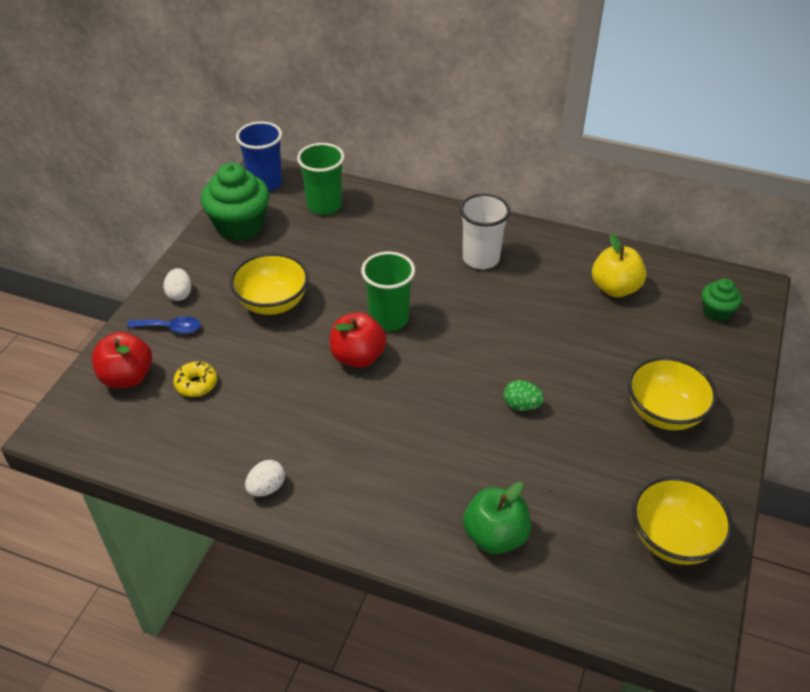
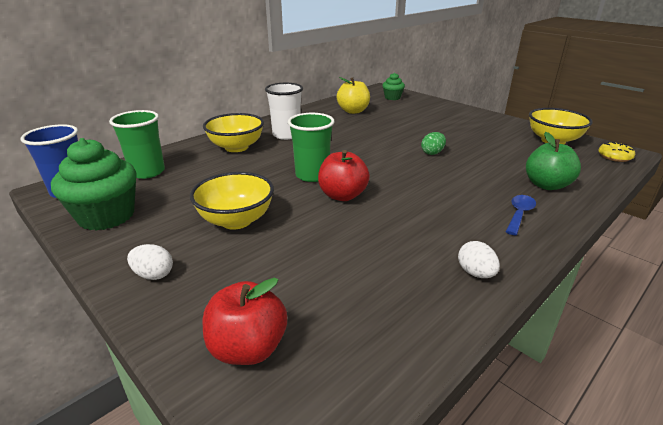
camera: 65 degrees left, 15 degrees down
(170, 328) = (200, 293): blue spoon -> blue spoon (519, 214)
(196, 384) = (306, 290): yellow donut -> yellow donut (614, 157)
(664, 413) = (458, 122): yellow bowl -> yellow bowl (236, 147)

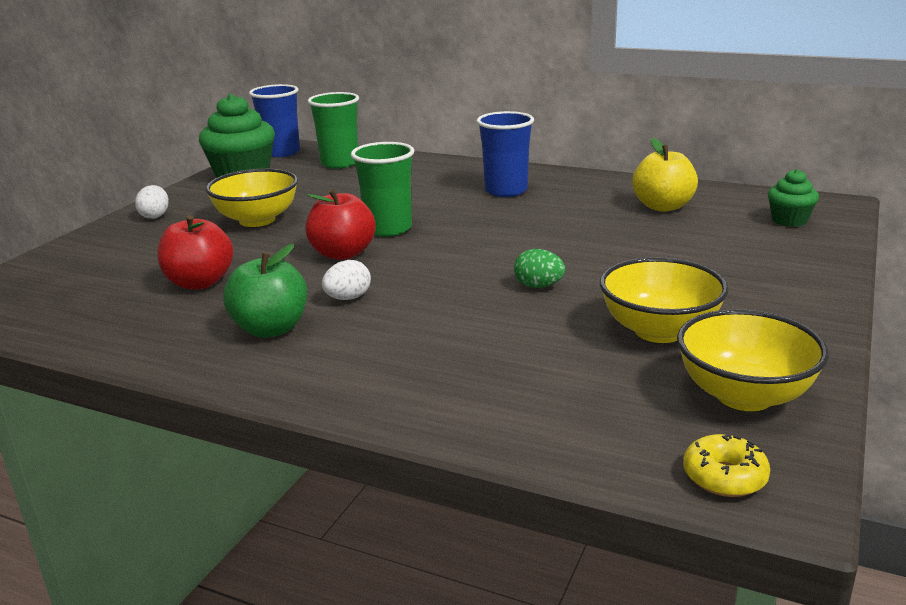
camera: 70 degrees right, 5 degrees down
(236, 147) = (437, 178): yellow bowl -> yellow bowl (659, 331)
(248, 348) = (63, 269): red apple -> red apple (200, 283)
(286, 135) = (506, 190): white cup -> blue cup
(475, 273) = (188, 350): white egg -> white egg (348, 298)
(519, 214) = (355, 370): blue spoon -> none
(546, 185) = (485, 391): green apple -> green apple (271, 329)

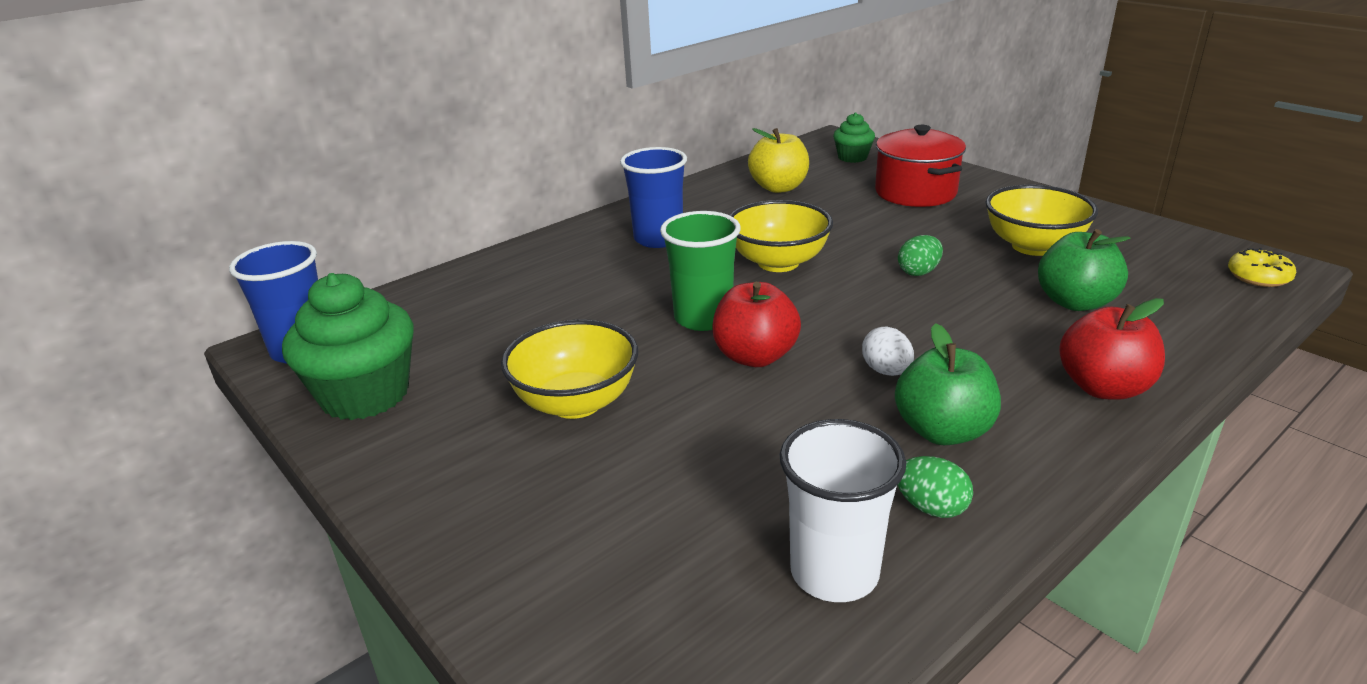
camera: 65 degrees left, 5 degrees up
(103, 317) = (834, 572): none -> white cup
(155, 216) = (449, 496): white egg -> none
(174, 336) = (931, 507): none -> green egg
(200, 283) = (768, 472): red apple -> red apple (1103, 388)
(339, 163) = (424, 313): green cup -> none
(539, 363) = (1075, 302): none -> green apple
(733, 260) = (915, 192): none -> red pot
(744, 395) = (1146, 244): yellow bowl -> yellow bowl (778, 262)

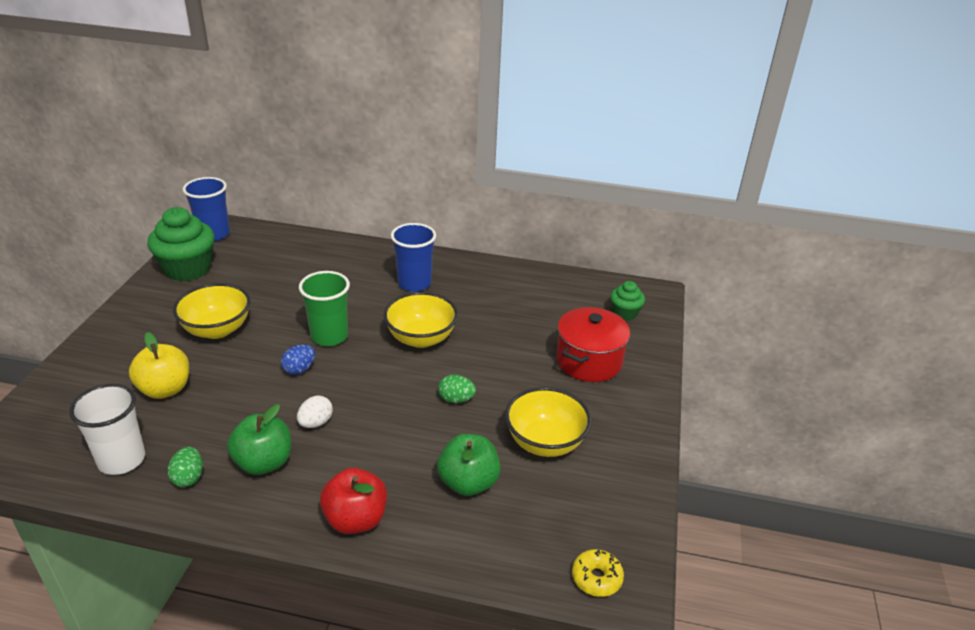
camera: 50 degrees right, 5 degrees up
(755, 356) = (299, 369): red apple -> blue egg
(779, 187) = (535, 300): yellow apple -> yellow apple (165, 389)

